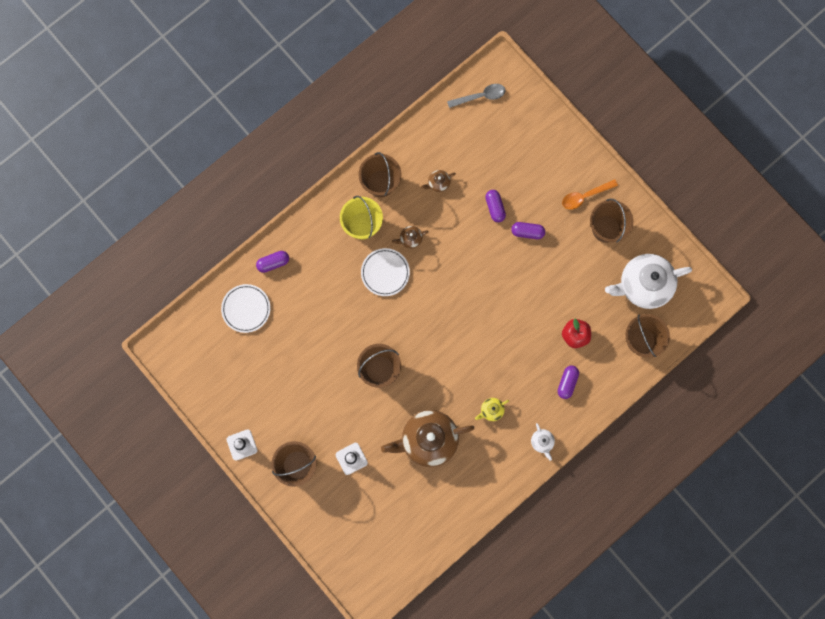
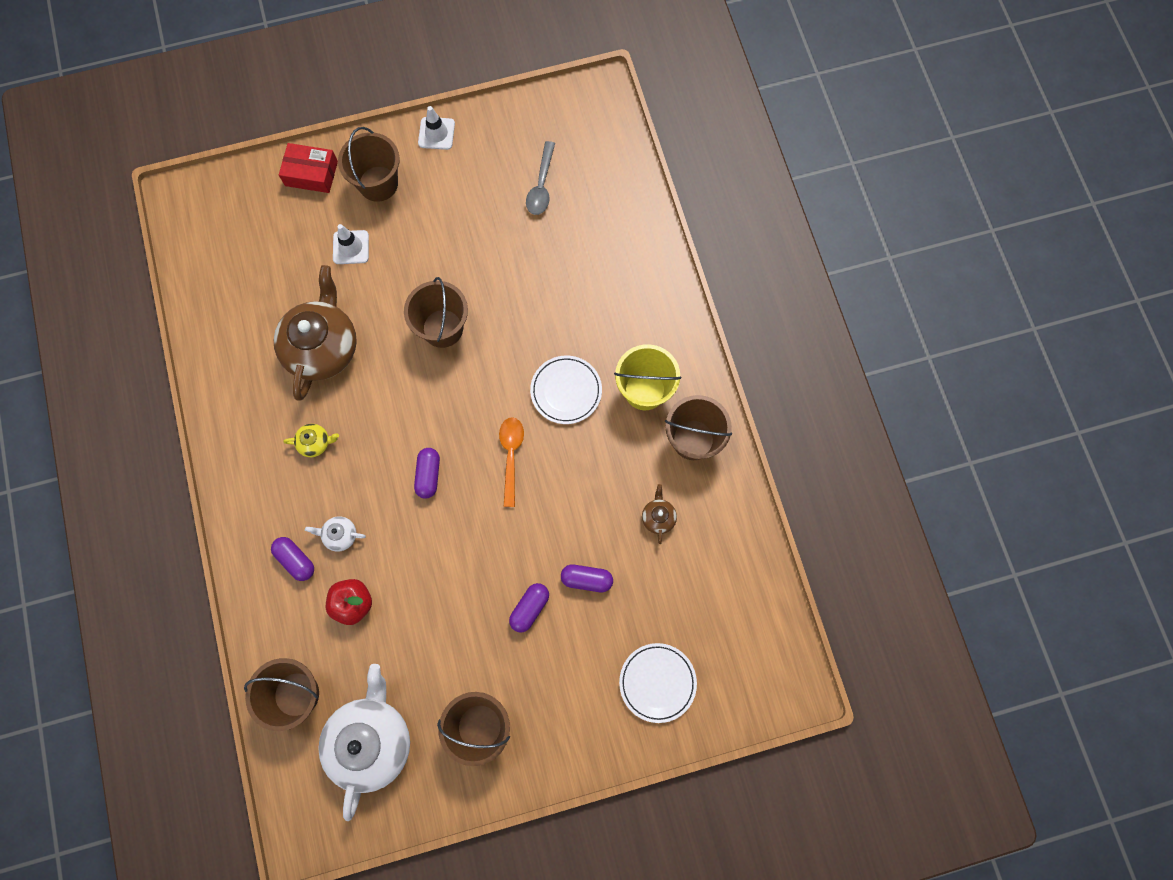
camera: 115 degrees right, 5 degrees down
(246, 309) = (602, 204): white plate -> white plate (657, 682)
(273, 263) = (646, 260): purple capsule -> purple capsule (428, 475)
(310, 515) = (311, 173): none -> red box
(410, 239) = (596, 444): brown teapot -> none
(480, 96) = (762, 638): grey spoon -> grey spoon (541, 185)
(491, 410) = (315, 443): yellow teapot -> yellow teapot turned 90 degrees clockwise
(542, 442) = (238, 488): white teapot -> white teapot (340, 535)
(585, 196) = (542, 720): orange spoon -> orange spoon (511, 456)

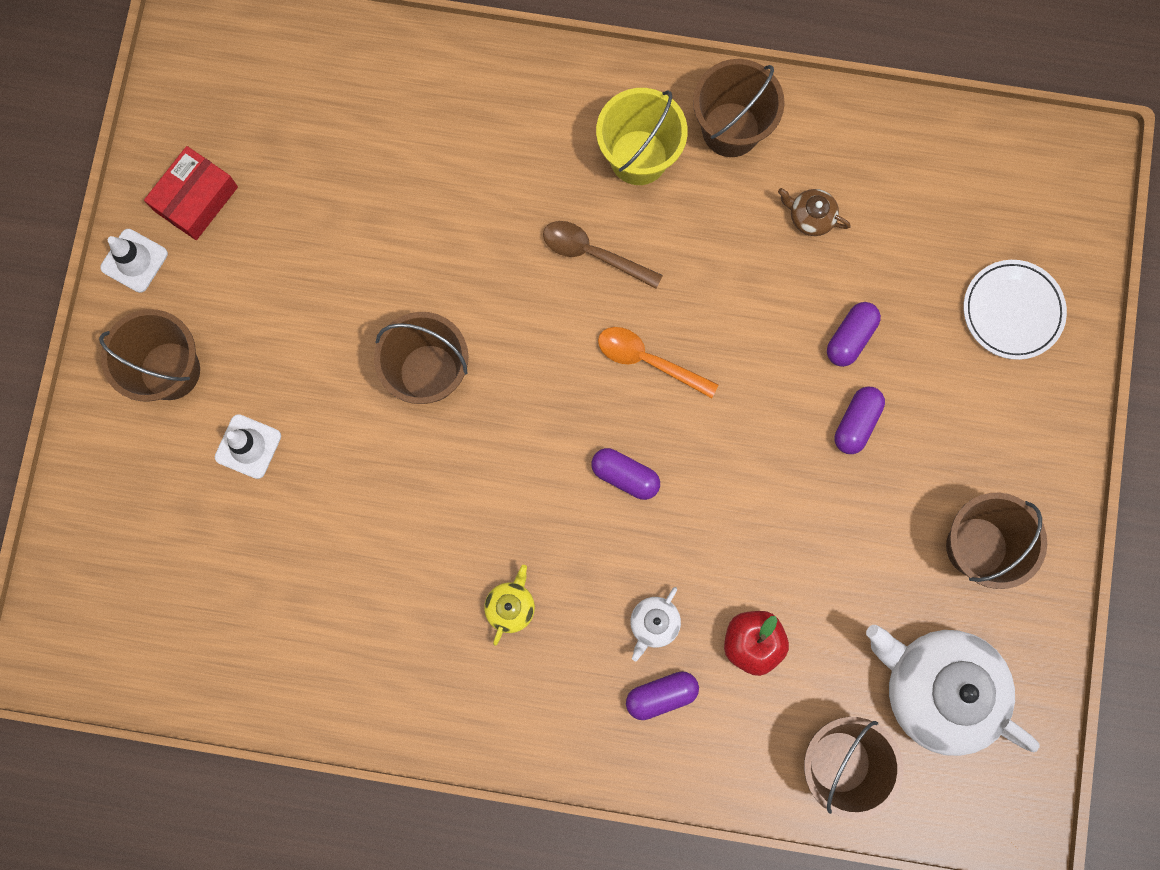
camera: 65 degrees left, 5 degrees up
(311, 173) = (105, 456): red box -> red box (196, 199)
(322, 347) = (377, 543): brown teapot -> none
(529, 608) = (856, 423): purple capsule -> purple capsule turned 60 degrees clockwise
(541, 185) = (287, 157): grey spoon -> none
(566, 391) = (593, 254): white plate -> brown spoon

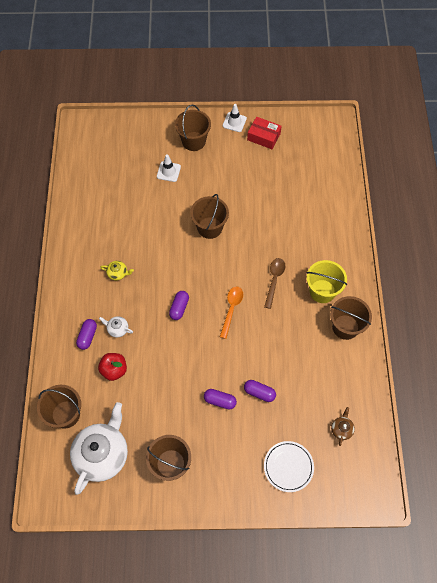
camera: 80 degrees right, 15 degrees down
(661, 695) = (87, 336): purple capsule -> purple capsule turned 45 degrees clockwise
(810, 217) = (313, 367): brown teapot -> brown teapot (341, 429)

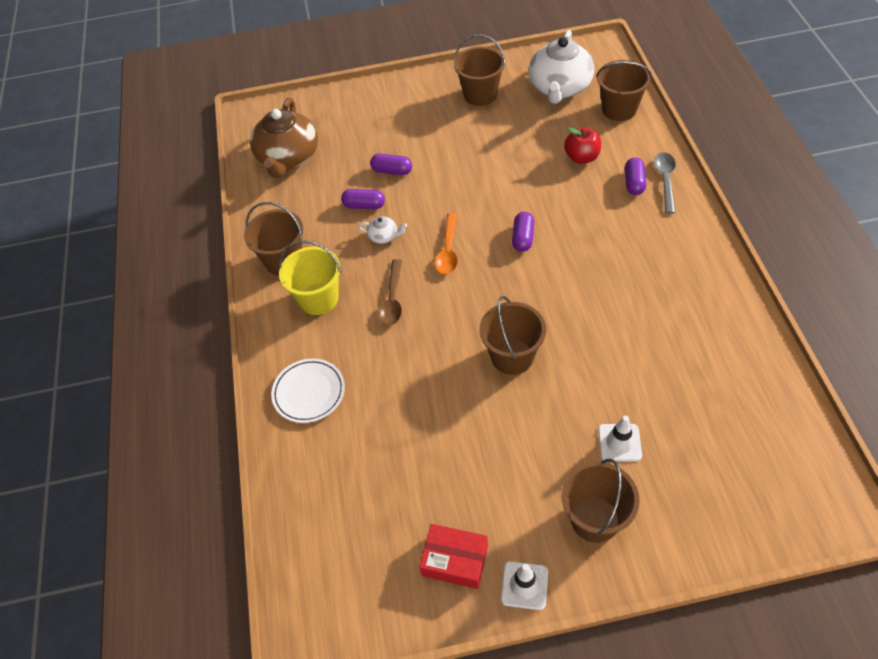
camera: 175 degrees right, 10 degrees down
(65, 333) = (665, 180): none -> grey spoon
(117, 329) = (598, 198): white teapot -> white teapot (384, 236)
(118, 273) = (630, 263): yellow teapot -> none
(220, 401) = (439, 154): purple capsule -> purple capsule (364, 205)
(288, 467) = (348, 116): white plate -> white plate (309, 392)
(341, 429) = (288, 157): brown teapot -> brown teapot, size x2.39

